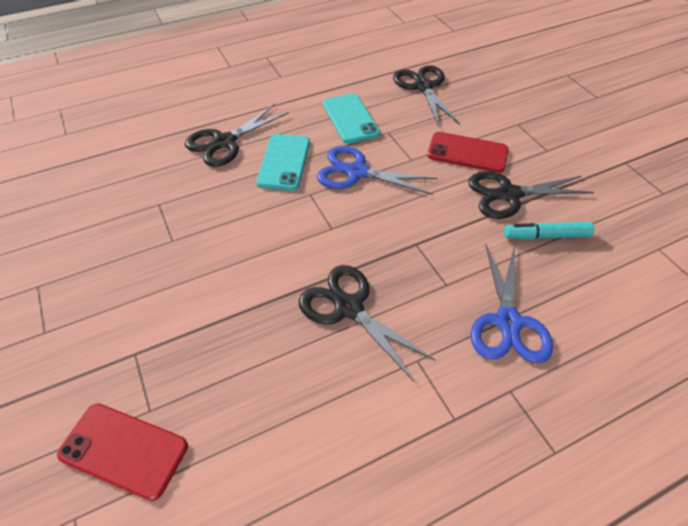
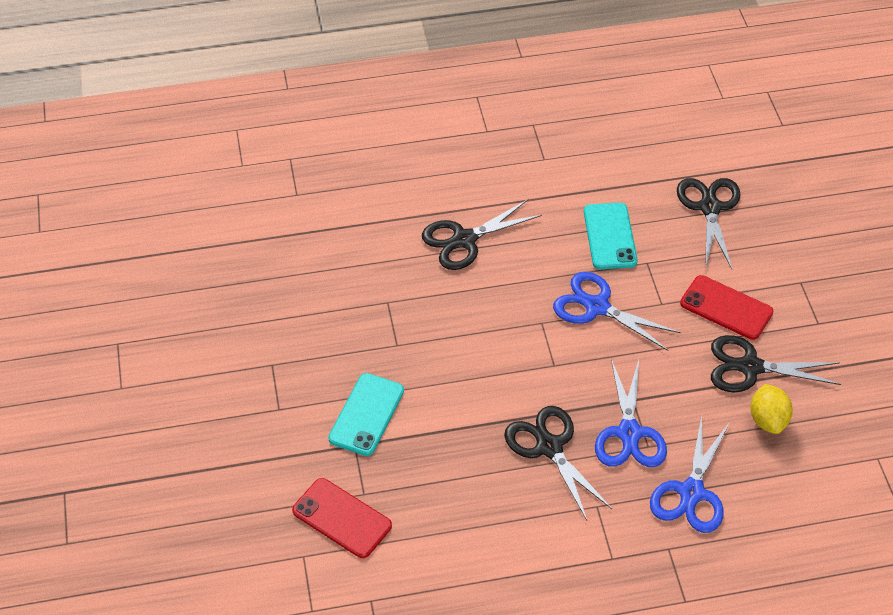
camera: 15 degrees right, 0 degrees up
(284, 162) = (523, 278): turquoise phone -> turquoise phone (366, 414)
(424, 276) = (629, 433): none -> blue scissors
(546, 236) = (768, 420): turquoise marker -> yellow lemon

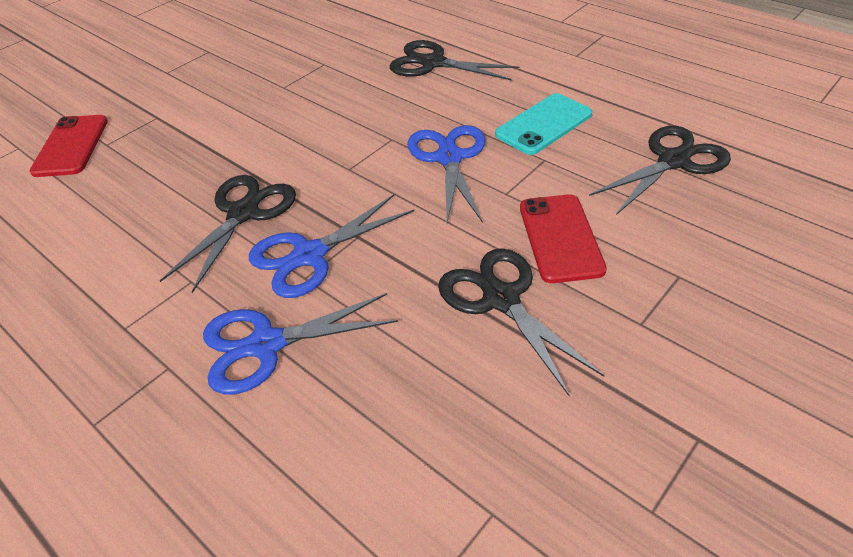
camera: 55 degrees right, 5 degrees down
(366, 414) = (194, 107): turquoise phone -> none
(768, 420) = (439, 356): yellow lemon -> none

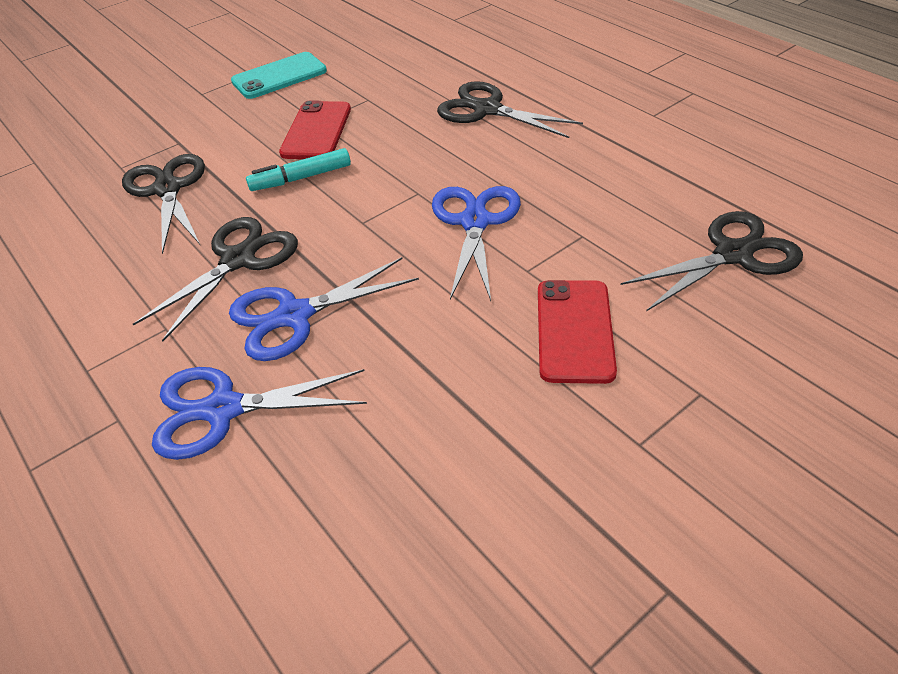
camera: 10 degrees right, 0 degrees up
(71, 146) = (85, 166): red phone -> red phone (316, 131)
(282, 137) = (301, 178): none -> turquoise marker
(501, 299) = (487, 393): black scissors -> black scissors (167, 189)
(543, 124) = (592, 194): turquoise phone -> turquoise phone (279, 76)

